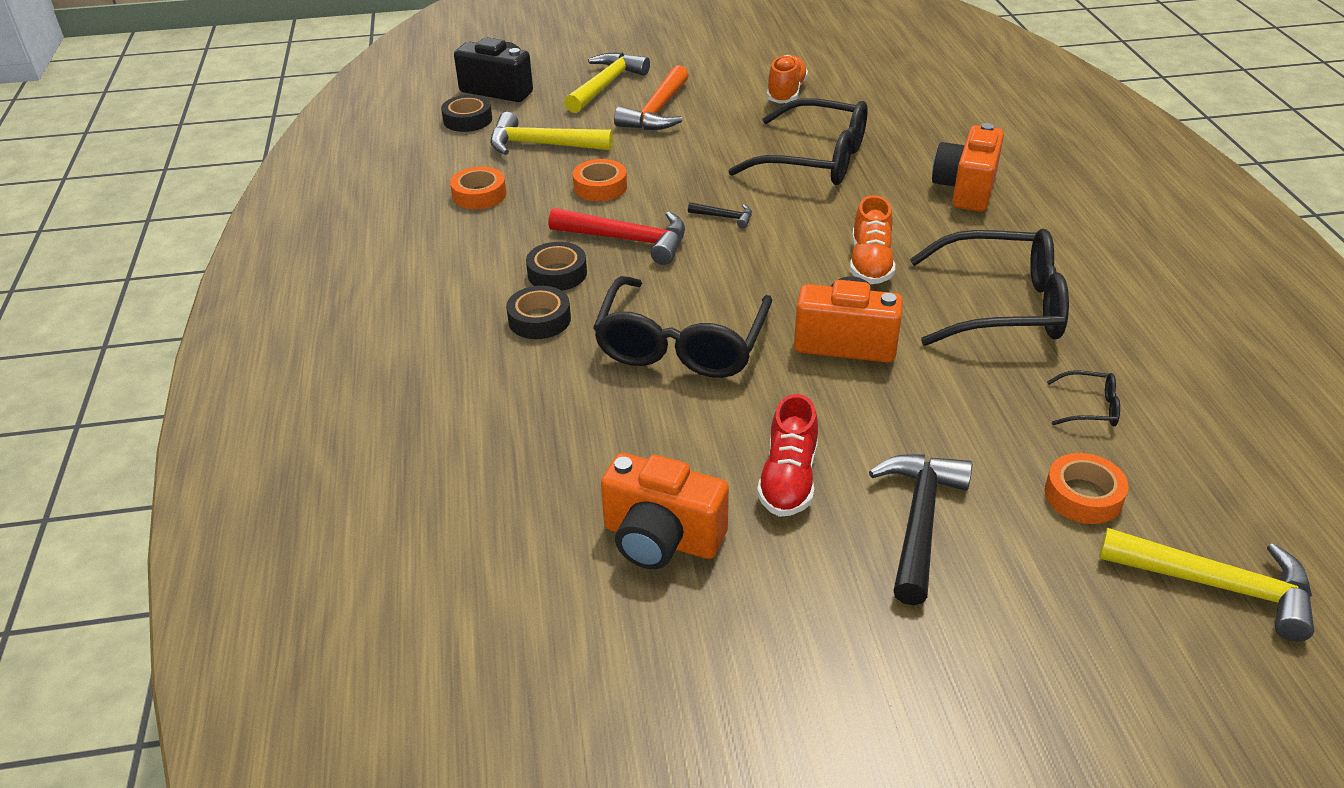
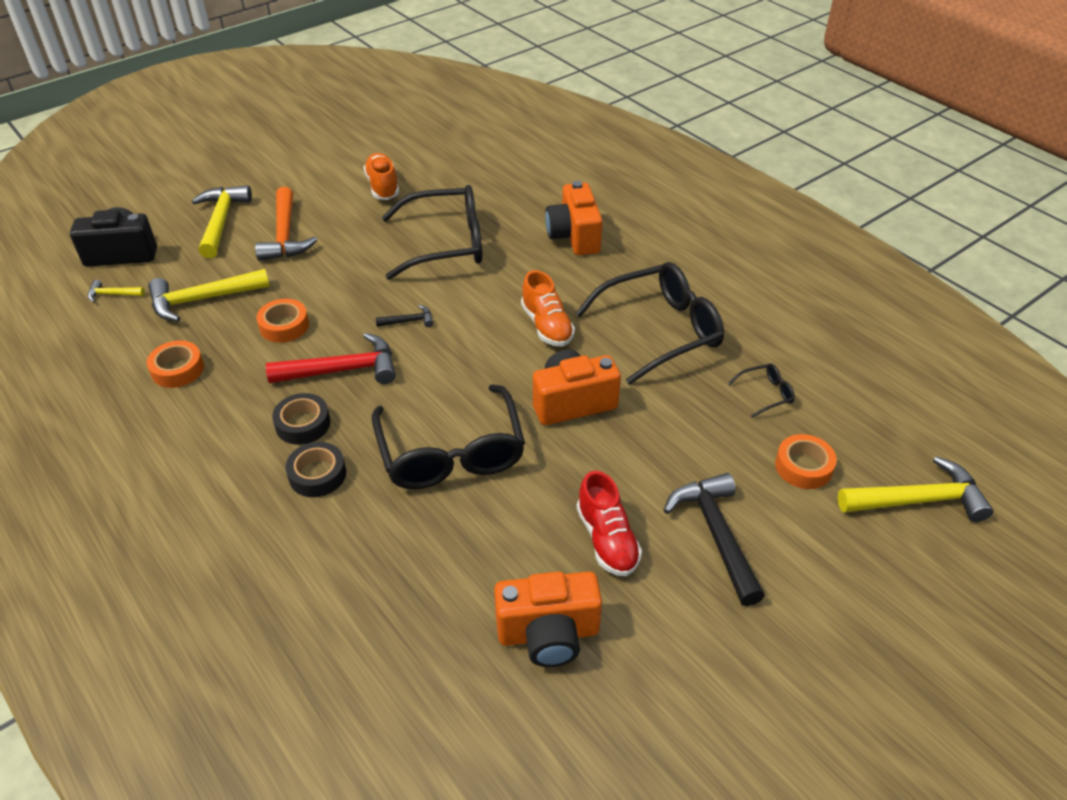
camera: 30 degrees left, 5 degrees up
(467, 120) = (112, 294): black tape -> yellow hammer

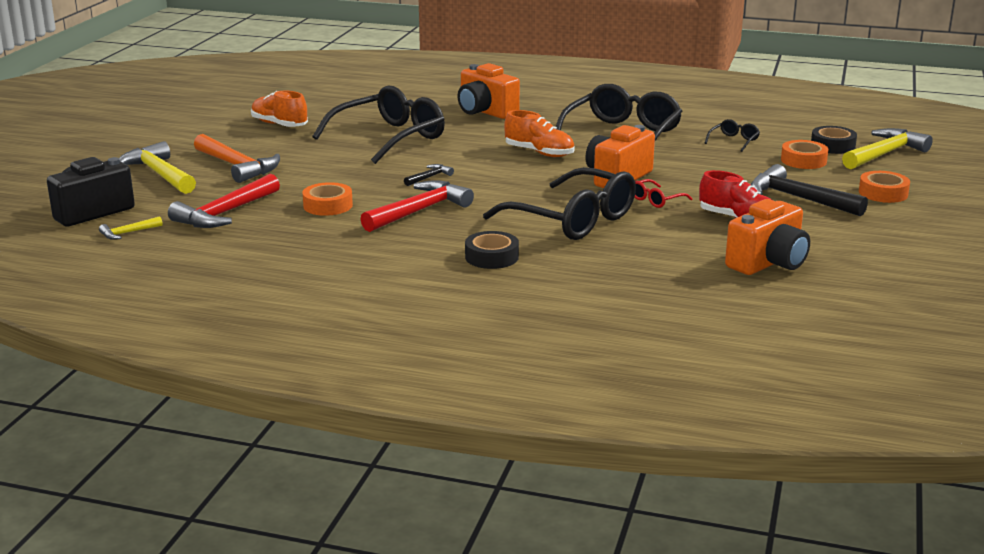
camera: 35 degrees left, 20 degrees down
(177, 369) = (273, 249): orange tape -> orange tape (883, 193)
(202, 300) = (225, 213): yellow hammer -> red hammer
(303, 424) = (435, 241): black tape -> black tape (832, 146)
(565, 460) = (656, 200): none -> red glasses

